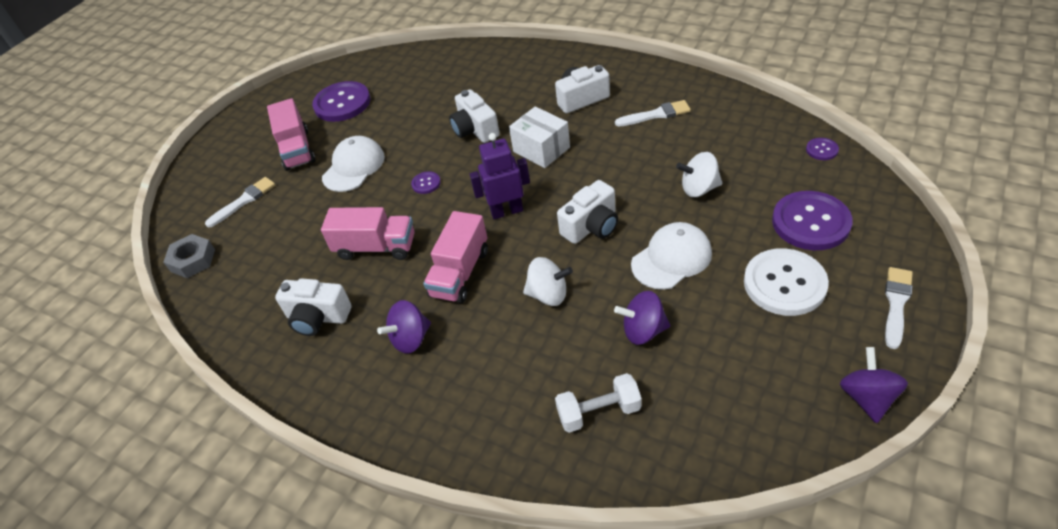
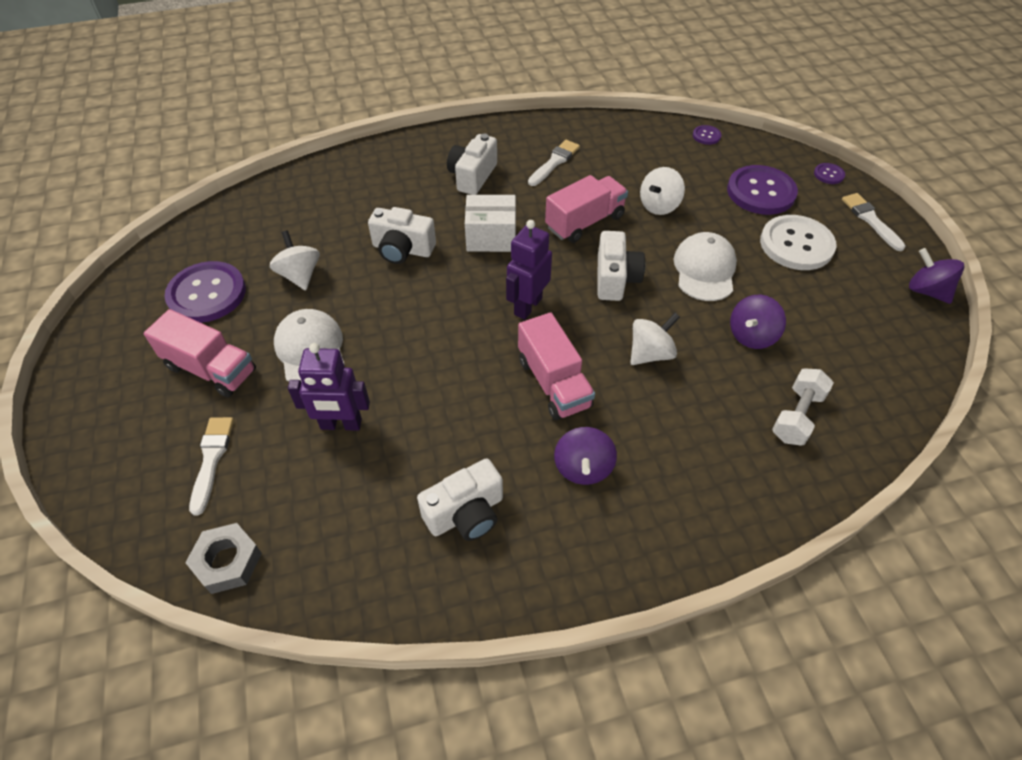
camera: 50 degrees left, 5 degrees up
(319, 221) = (341, 424): none -> purple robot
(376, 247) = (440, 411): pink truck -> pink truck (585, 222)
(399, 117) = (300, 275): none -> white spinning top
(426, 183) = (415, 323): purple button -> purple button (828, 174)

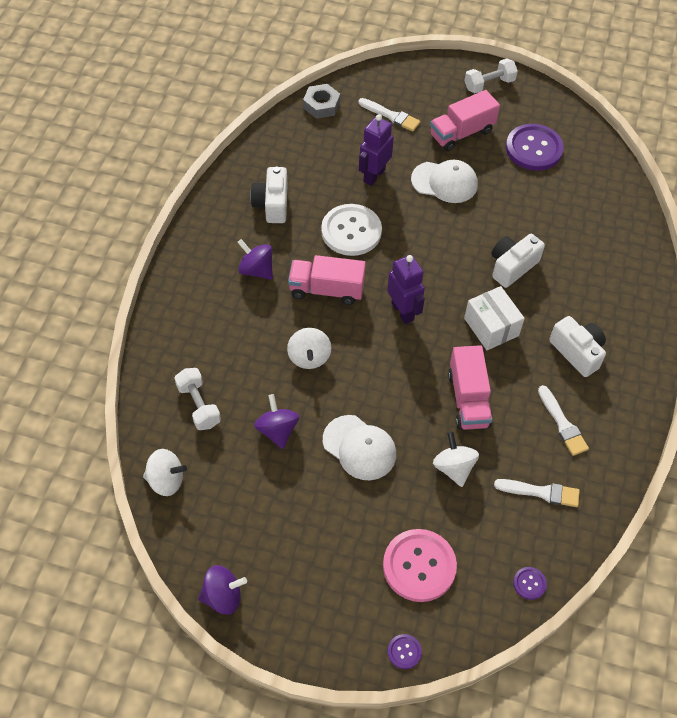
camera: 120 degrees right, 5 degrees up
(96, 379) = (489, 84): none -> white dumbbell
(300, 275) = (521, 200): white spinning top -> white spinning top (166, 480)
(491, 237) = (491, 327): white box -> white box turned 60 degrees counterclockwise
(615, 279) = (392, 381): white camera -> none
(761, 192) = (419, 566): purple button -> pink button
(796, 244) = (339, 539): white button -> white button (351, 231)
(870, 220) = (324, 631): white brush -> white brush (541, 492)

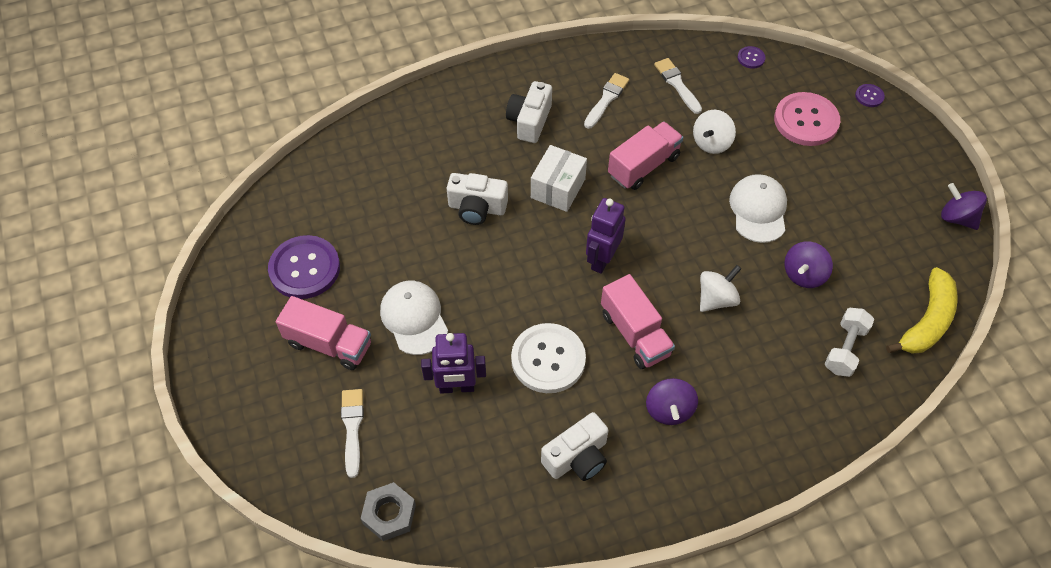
camera: 125 degrees left, 0 degrees up
(166, 480) = (927, 321): white spinning top -> yellow banana
(489, 84) = (228, 361): white dumbbell -> none

